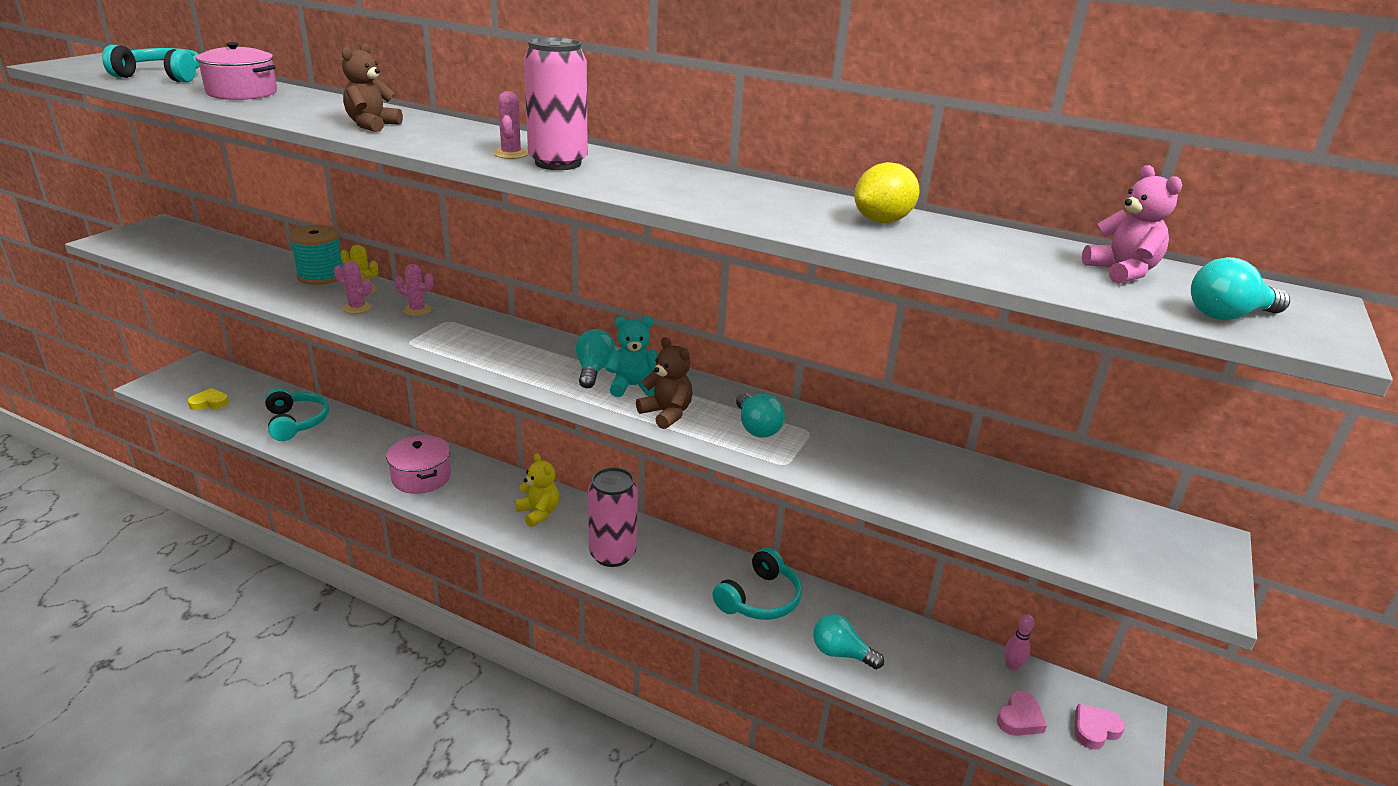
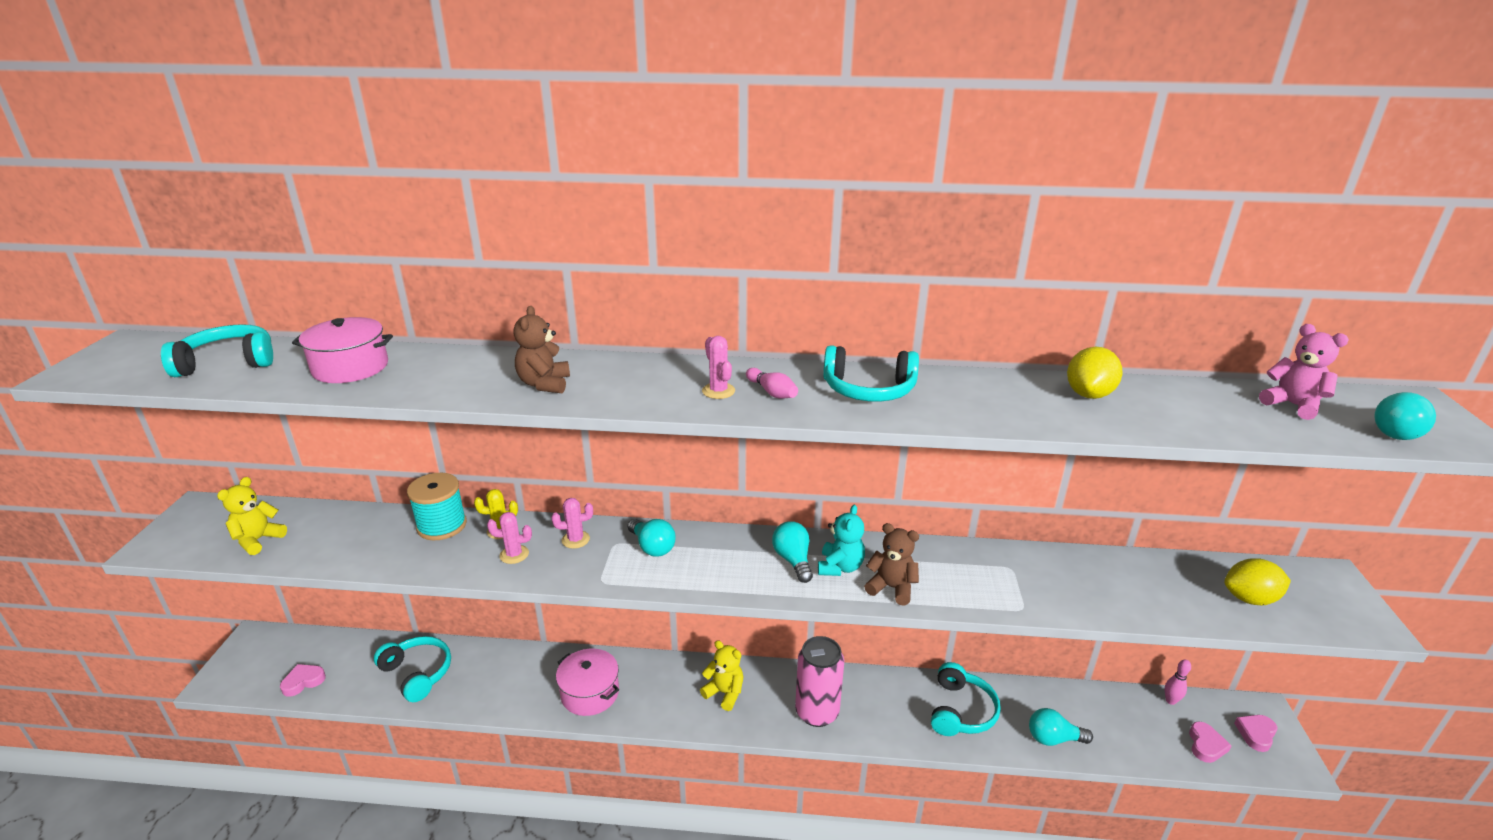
camera: 20 degrees left, 0 degrees up
(180, 253) = (258, 540): none -> yellow teddy bear
(209, 403) = (303, 681): yellow heart -> pink heart
(558, 163) = (772, 392): pink can -> pink bowling pin
(633, 386) = (840, 567): turquoise teddy bear -> turquoise teddy bear turned 135 degrees clockwise
(653, 177) = (868, 389): none -> turquoise headphones
(756, 427) = (970, 578): turquoise light bulb -> turquoise light bulb (652, 547)
(1066, 528) = (1249, 599): none -> yellow lemon

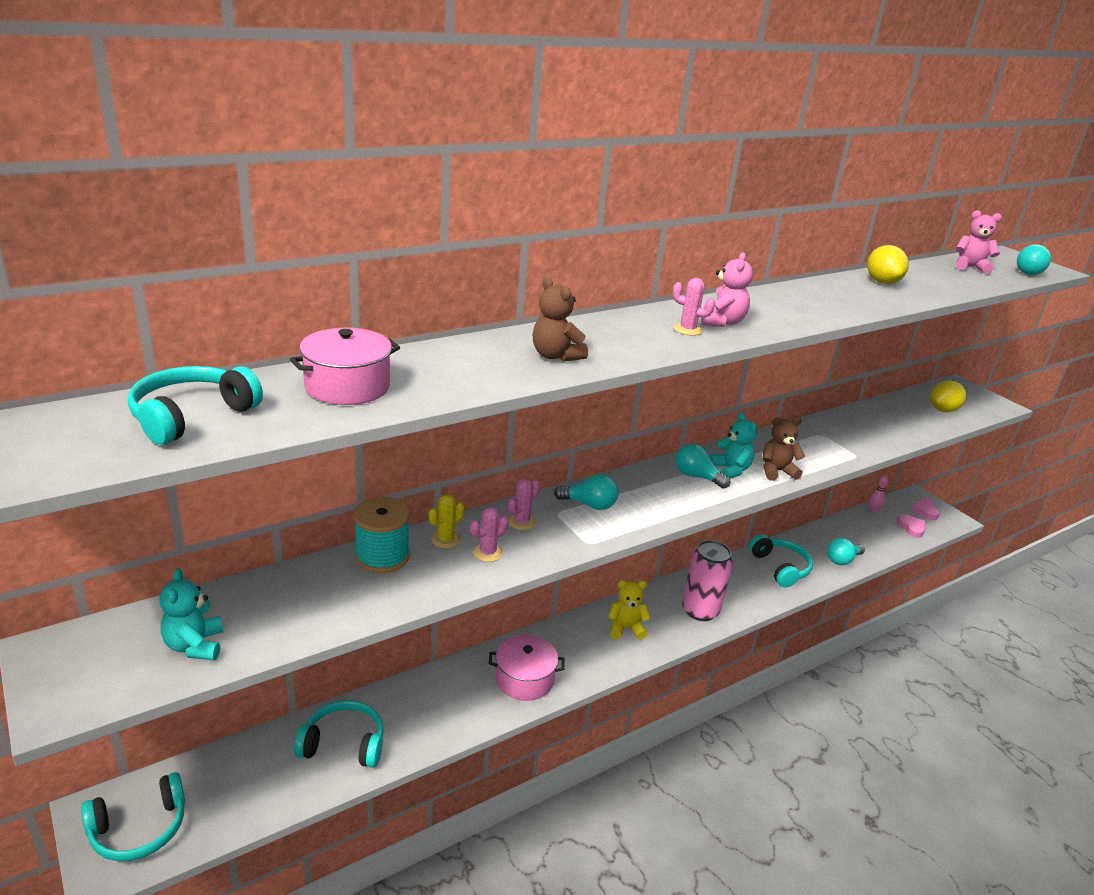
camera: 40 degrees left, 0 degrees up
(258, 540) = (195, 646): yellow teddy bear -> turquoise teddy bear
(303, 681) = (222, 814): pink heart -> none
(772, 392) = (722, 322): pink bowling pin -> pink teddy bear
(868, 389) = (772, 306): turquoise headphones -> turquoise headphones (139, 828)

